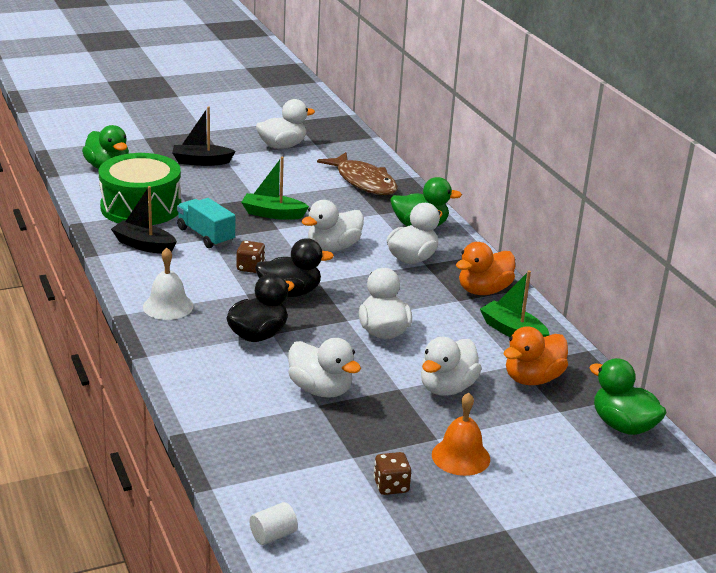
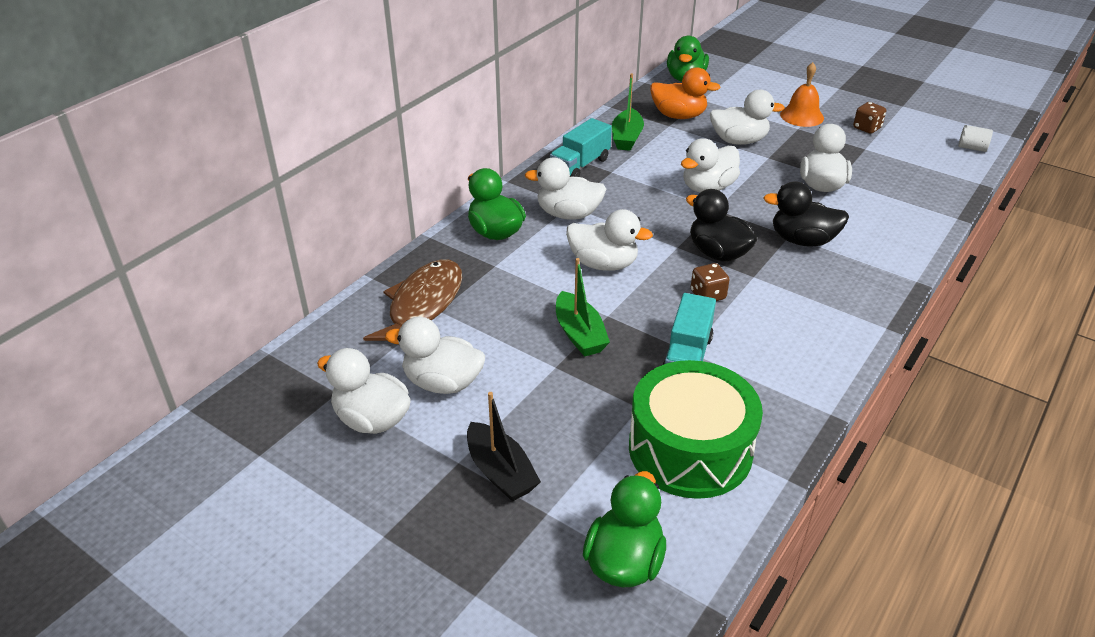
camera: 120 degrees left, 10 degrees up
(144, 245) = (766, 390): black boat -> none
(168, 306) = (839, 309): white bell -> none
(285, 168) = (442, 383): none -> white duck
(483, 290) = (580, 165): orange duck -> turquoise truck

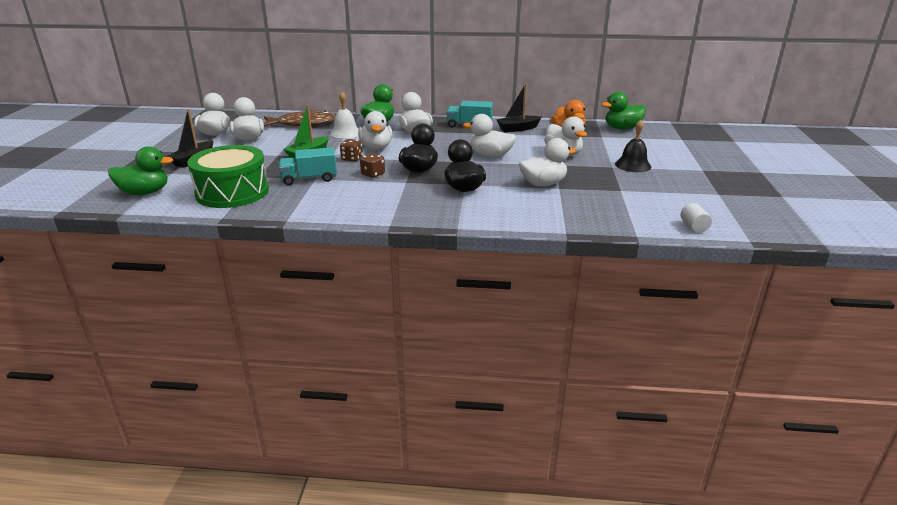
camera: 60 degrees right, 10 degrees down
(510, 274) = (345, 132): none -> white bell
(626, 138) = (518, 129): green boat -> black boat
(802, 116) = (633, 165): orange bell -> black bell
(867, 128) = (654, 186): brown dice -> brown dice (352, 158)

